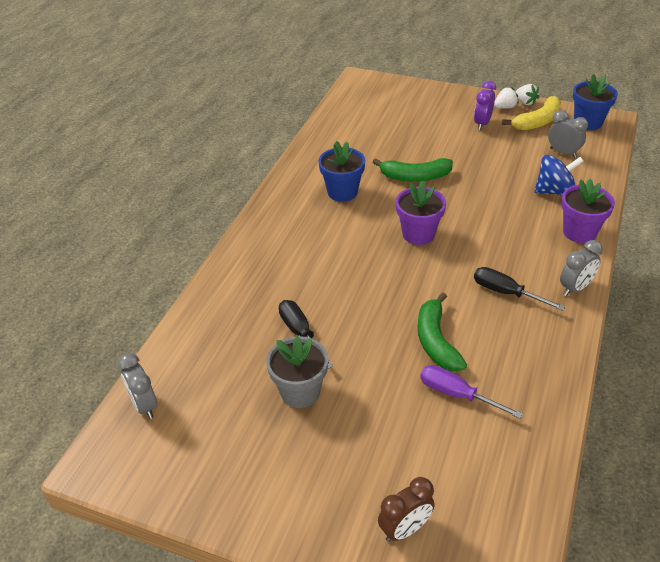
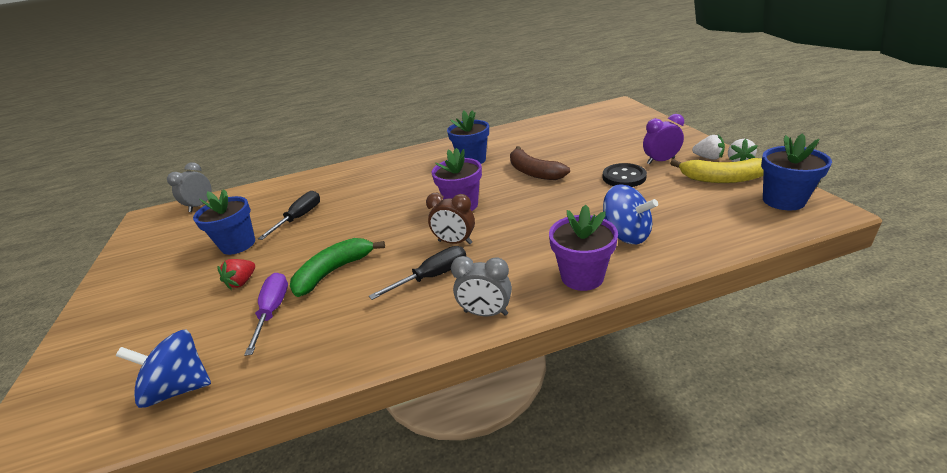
camera: 55 degrees right, 10 degrees down
(300, 392) = (238, 244): grey flower pot -> blue flower pot
(383, 404) = (242, 282): none -> red strawberry
(405, 529) = (102, 355): brown clock -> brown clock (455, 242)
(415, 177) = (534, 172): green banana -> brown banana
(482, 149) = (624, 177): none -> black button
(506, 293) = (432, 276): black screwdriver -> black screwdriver turned 60 degrees clockwise
(510, 474) = (180, 388): none -> blue spinning top
(563, 153) = (699, 211): grey clock -> none

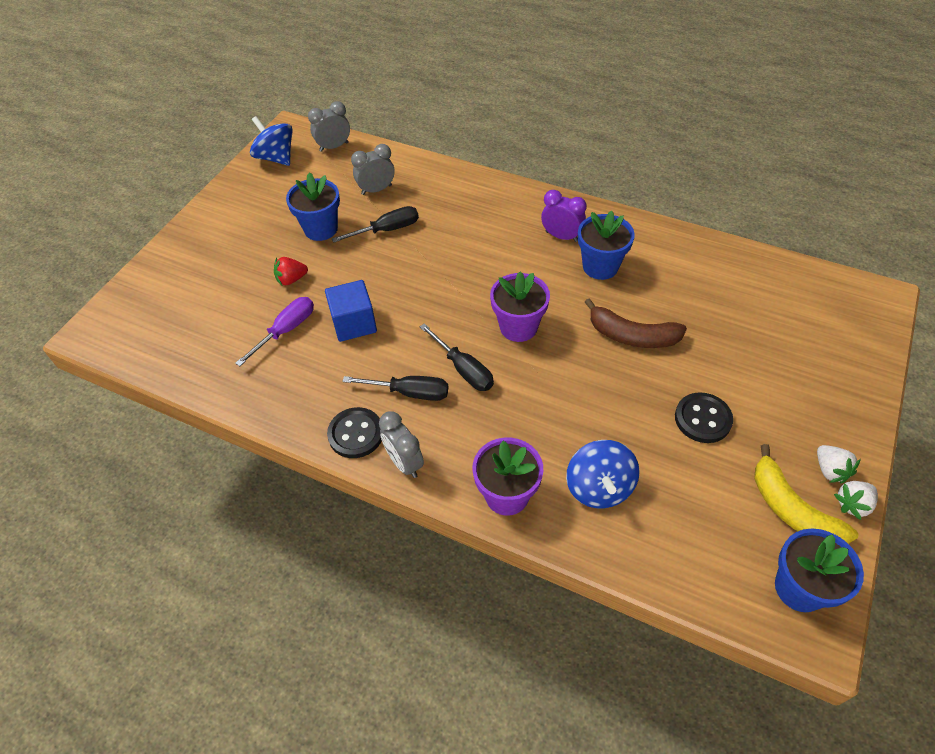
camera: 40 degrees right, 20 degrees up
(180, 388) = (192, 354): blue spinning top -> blue spinning top (276, 158)
(265, 206) = (376, 190): none -> grey clock
(334, 271) = (354, 323): green banana -> blue cube
(422, 326) = (356, 434): none -> black button
(455, 242) = (463, 369): brown clock -> black screwdriver
(534, 172) = (632, 336): brown banana -> brown banana turned 75 degrees counterclockwise
(660, 161) = (773, 430): purple clock -> purple clock (561, 236)

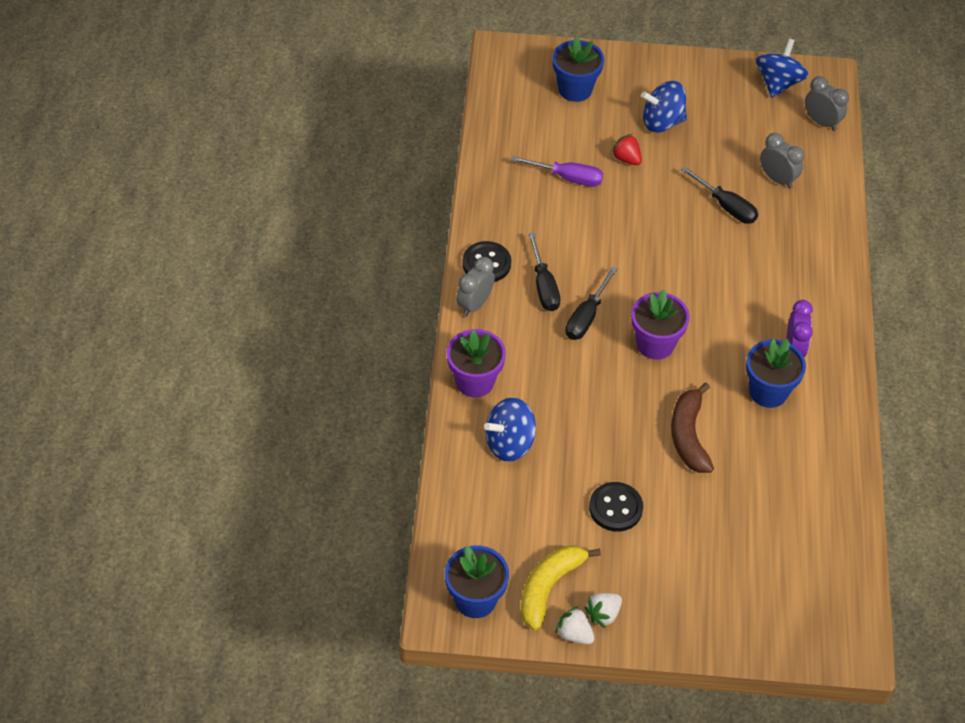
camera: 65 degrees right, 0 degrees up
(266, 242) = (662, 122): none -> blue spinning top
(321, 229) = (700, 156): blue flower pot -> blue flower pot (575, 89)
(354, 323) = (599, 222): blue cube -> none

